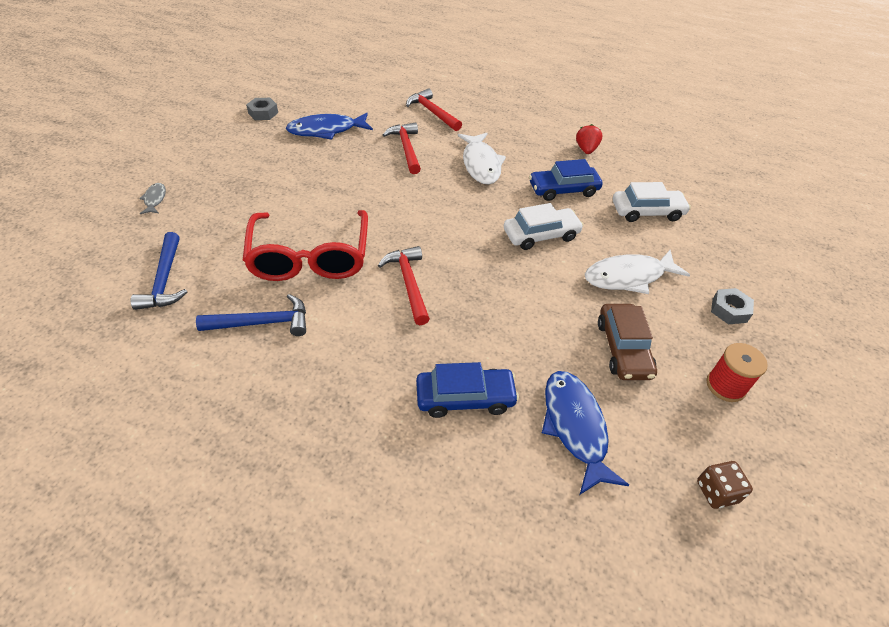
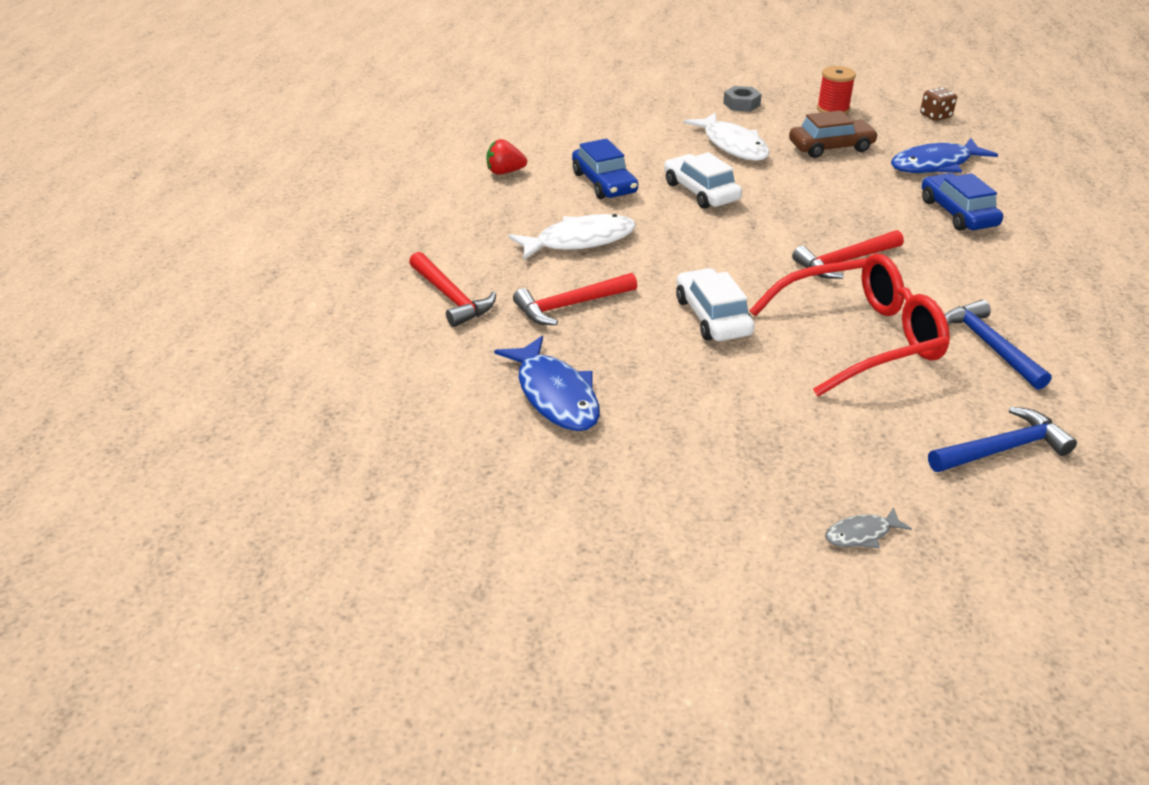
camera: 100 degrees left, 10 degrees down
(263, 113) = (527, 491): grey nut -> none
(432, 112) = (451, 297): red hammer -> red hammer turned 75 degrees counterclockwise
(647, 212) = (617, 136): white car -> white car (712, 316)

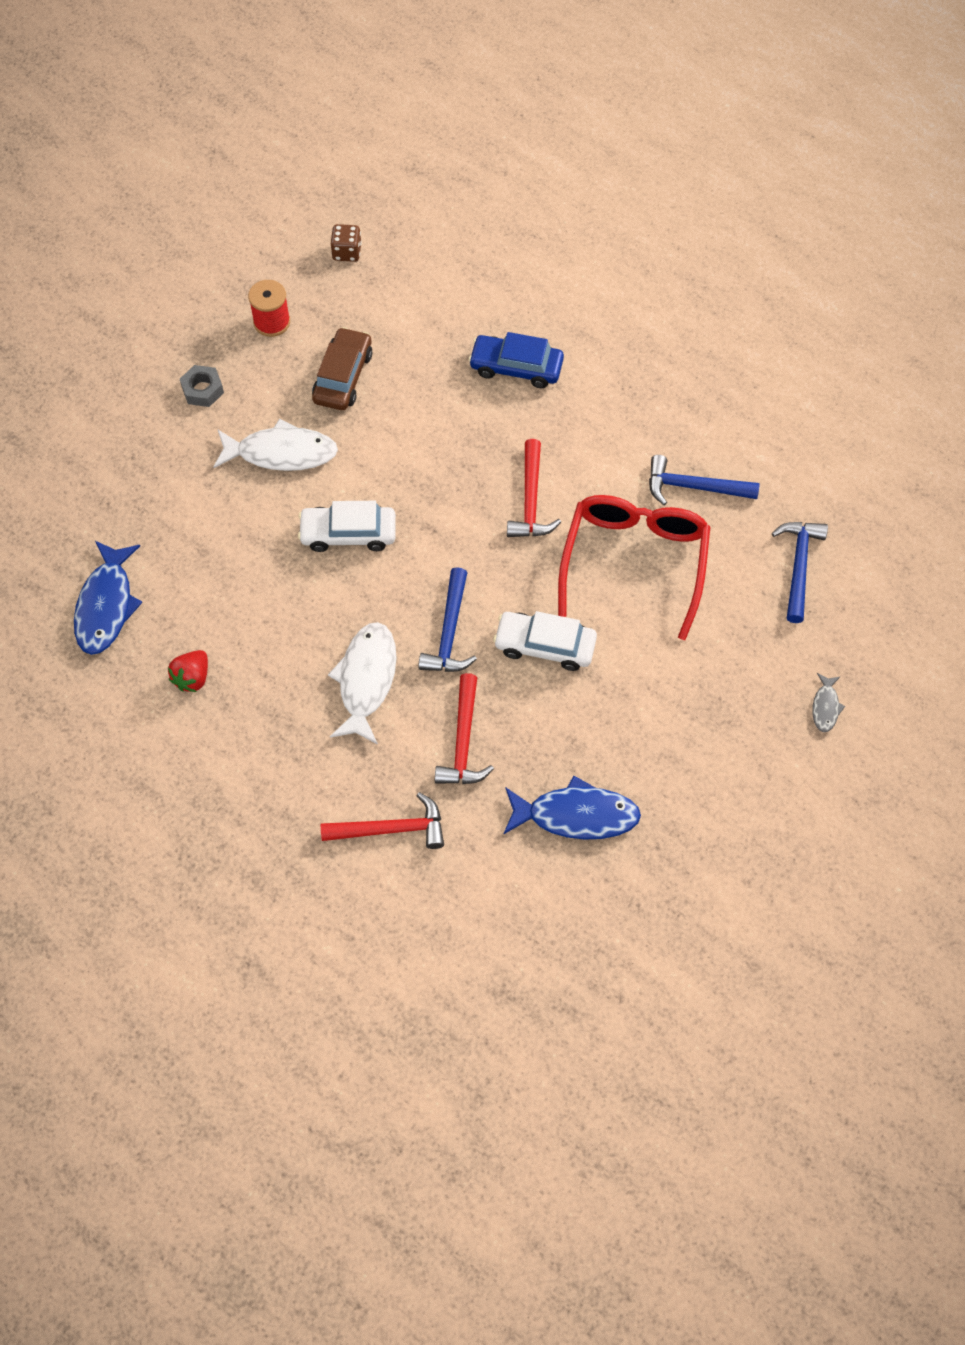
camera: 60 degrees left, 25 degrees up
(604, 183) = (276, 603): blue car -> none
(668, 264) = (449, 632): none -> blue hammer
(935, 165) = (431, 322): blue fish -> blue fish (106, 605)

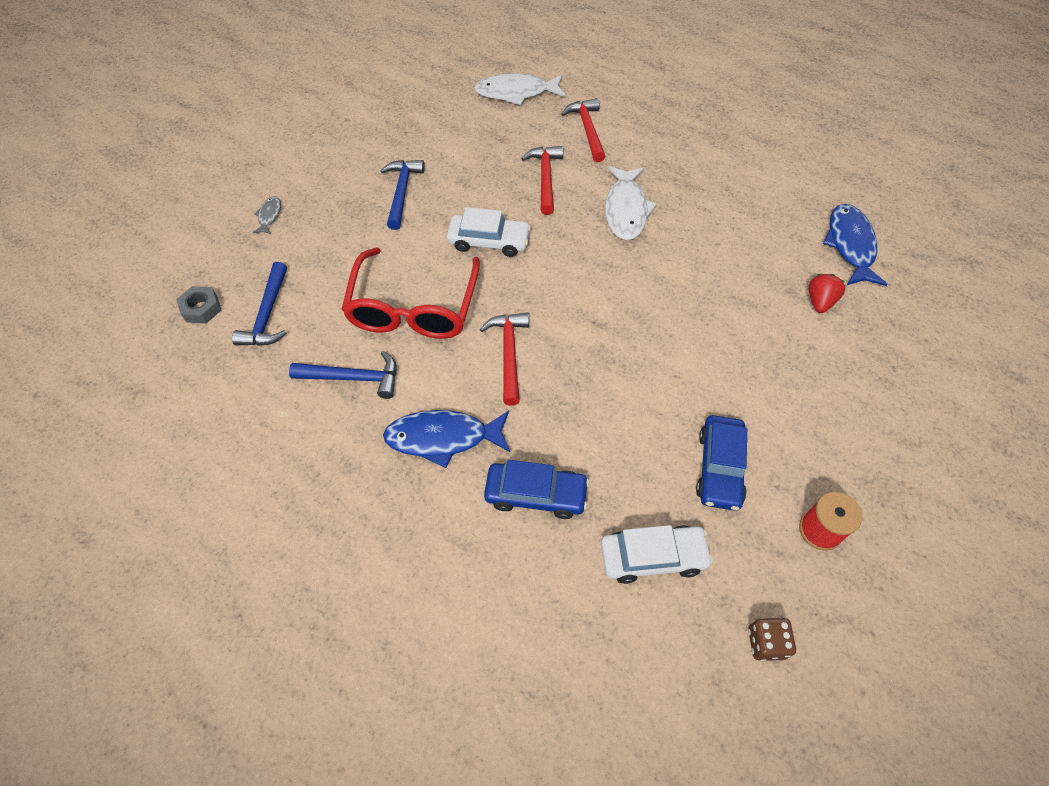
camera: 175 degrees right, 5 degrees down
(192, 678) = (759, 203): red strawberry -> red strawberry (819, 302)
(202, 390) = (859, 441): grey nut -> grey nut (201, 309)
(281, 453) = (755, 381): white fish -> white fish (516, 93)
(343, 377) = (719, 468): brown car -> blue car
(348, 533) = (669, 314): white car -> white car (653, 557)
(391, 829) = (587, 130): red hammer -> red hammer turned 90 degrees clockwise
(449, 632) = (567, 245): blue hammer -> blue hammer (402, 192)
(576, 815) = (461, 144): blue fish -> blue fish (443, 438)

